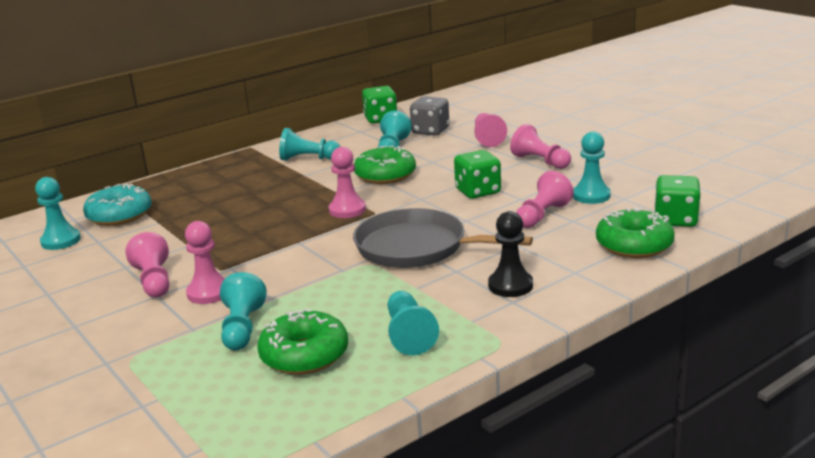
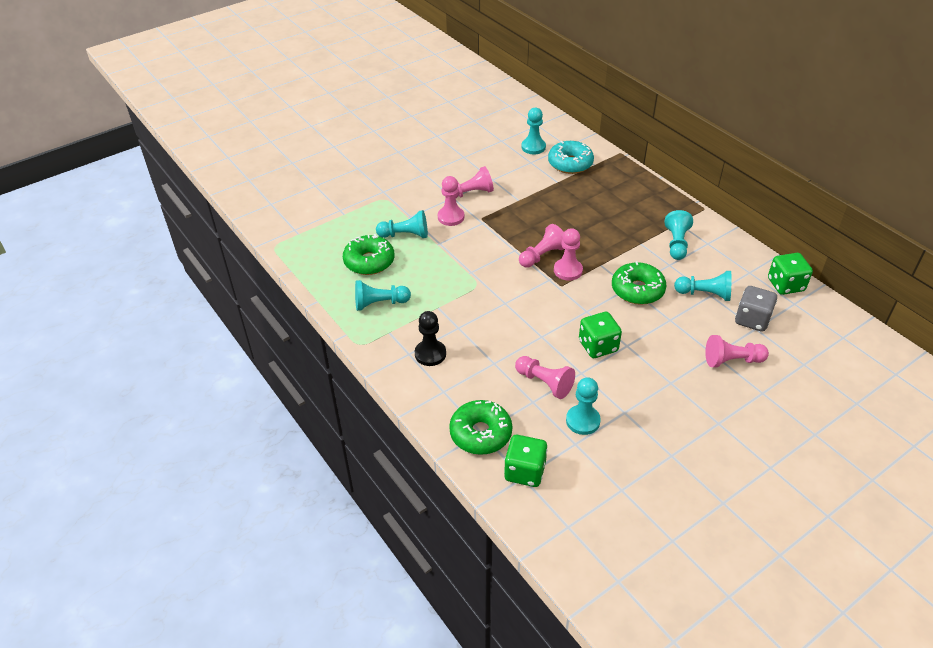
camera: 90 degrees right, 20 degrees up
(416, 247) = (497, 308): grey pan -> none
(540, 161) = (668, 394): pink pawn -> pink pawn (542, 255)

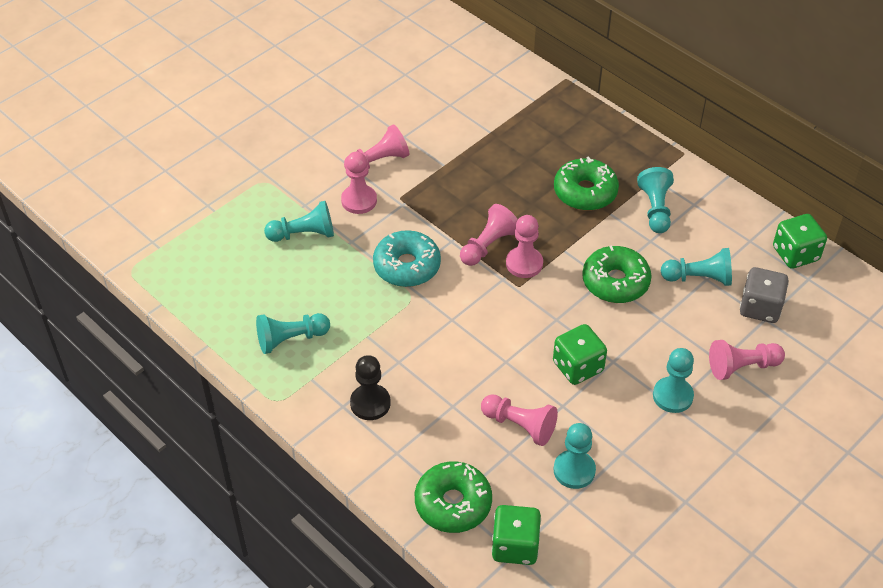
camera: 10 degrees left, 5 degrees up
(369, 261) = (264, 279): green donut -> green donut (585, 192)
(533, 147) = (449, 81): turquoise pawn -> turquoise pawn (672, 396)
(570, 163) = (502, 102): turquoise donut -> turquoise donut (407, 266)

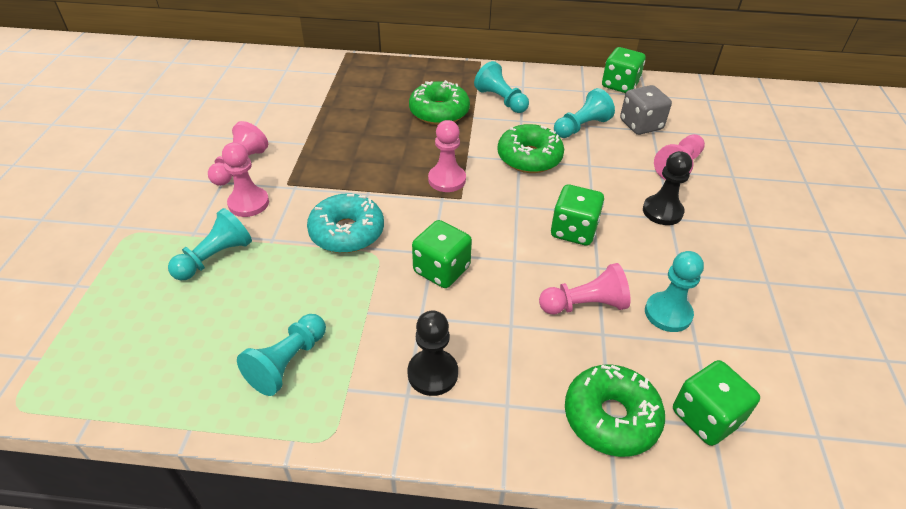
camera: 40 degrees left, 5 degrees down
(445, 336) = (441, 270): none -> green dice
(488, 245) = (403, 181): pink pawn -> none
(672, 396) = (662, 211): turquoise pawn -> black pawn

